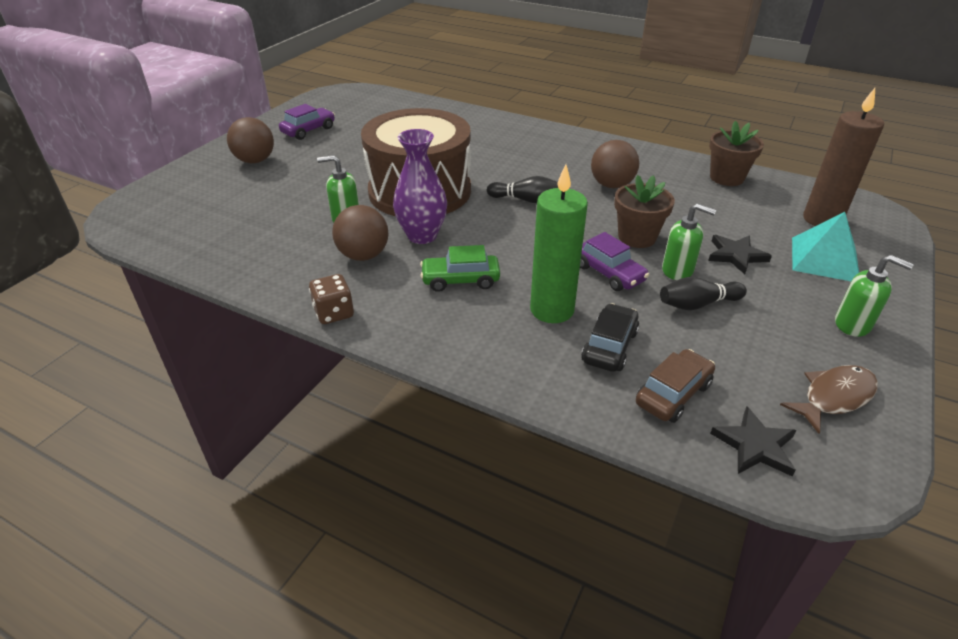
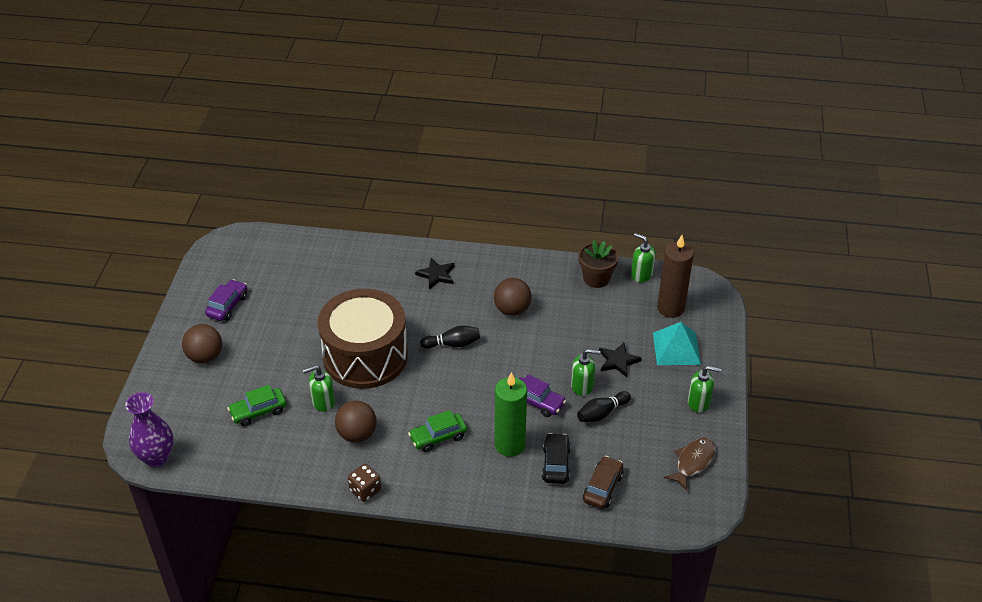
camera: 20 degrees left, 5 degrees up
(270, 212) = (258, 411): none -> green car
(422, 236) = (390, 403): purple vase -> purple vase (157, 457)
(637, 237) = (546, 361): brown flower pot -> none
(755, 445) = (654, 508): black star -> black star (436, 275)
(787, 184) = (641, 274): none -> green soap dispenser

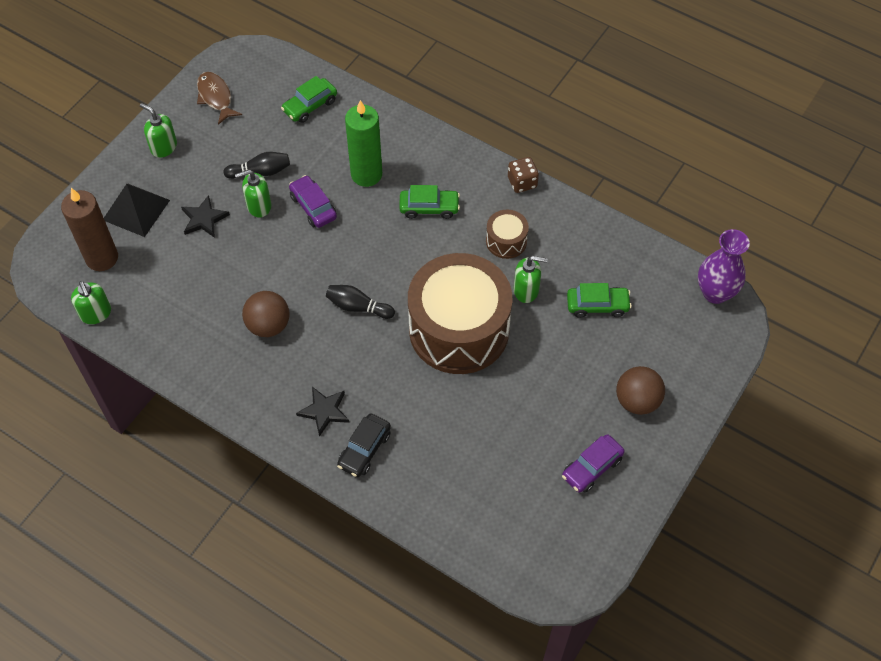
camera: 155 degrees left, 15 degrees up
(357, 434) = (506, 241): brown ball -> brown drum
(555, 464) = (336, 141): black car -> black car (364, 449)
(582, 386) = (258, 206): green soap dispenser -> green soap dispenser turned 45 degrees counterclockwise
(596, 278) = (148, 329): brown flower pot -> none
(602, 487) = (310, 106): brown car -> green car
(676, 348) = (136, 210): turquoise pyramid -> black pyramid
(693, 462) = (216, 97): brown fish -> brown fish turned 90 degrees clockwise

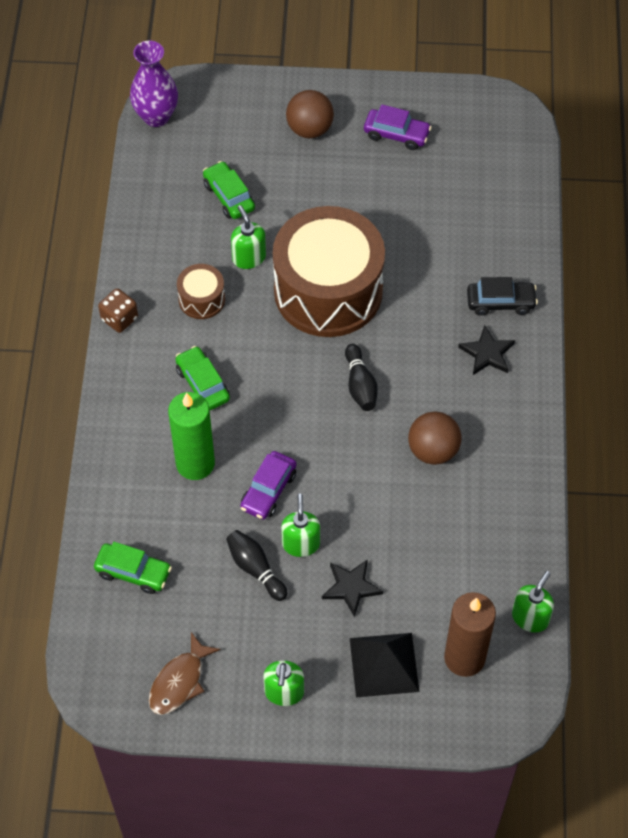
camera: 120 degrees left, 0 degrees up
(258, 206) = (301, 543): green soap dispenser -> green soap dispenser turned 135 degrees counterclockwise

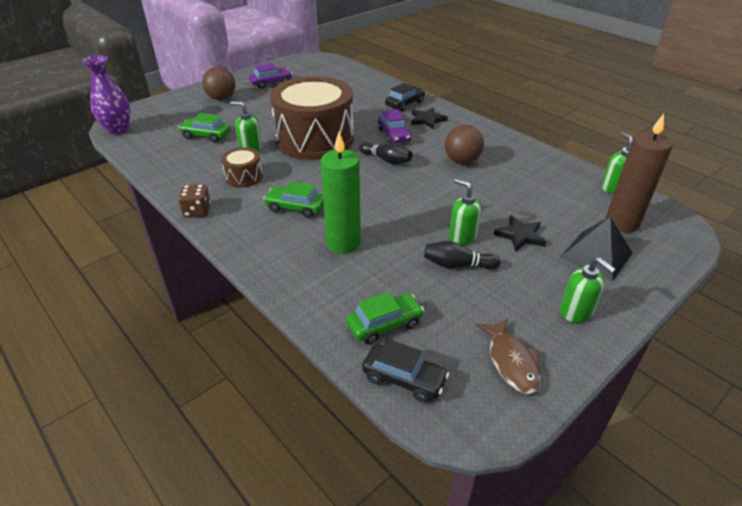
camera: 45 degrees left, 20 degrees down
(95, 626) = (404, 379): none -> black car
(268, 490) = (406, 226): purple car -> purple car (394, 135)

